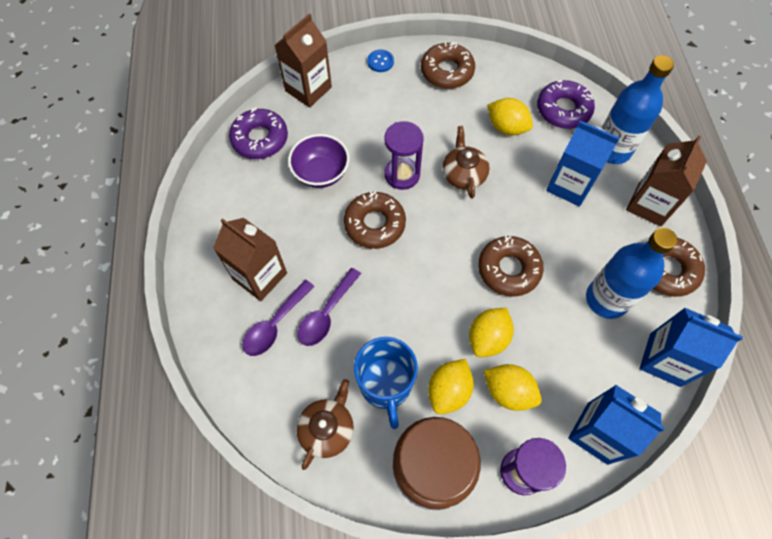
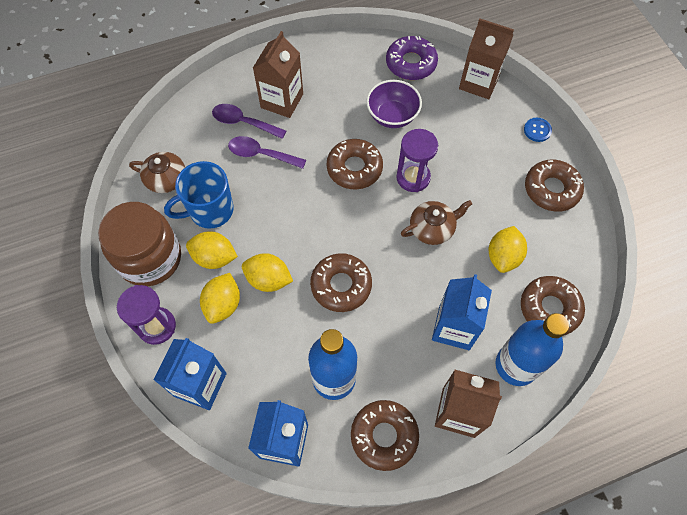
camera: 75 degrees right, 0 degrees up
(563, 110) = (549, 308): purple donut -> brown donut

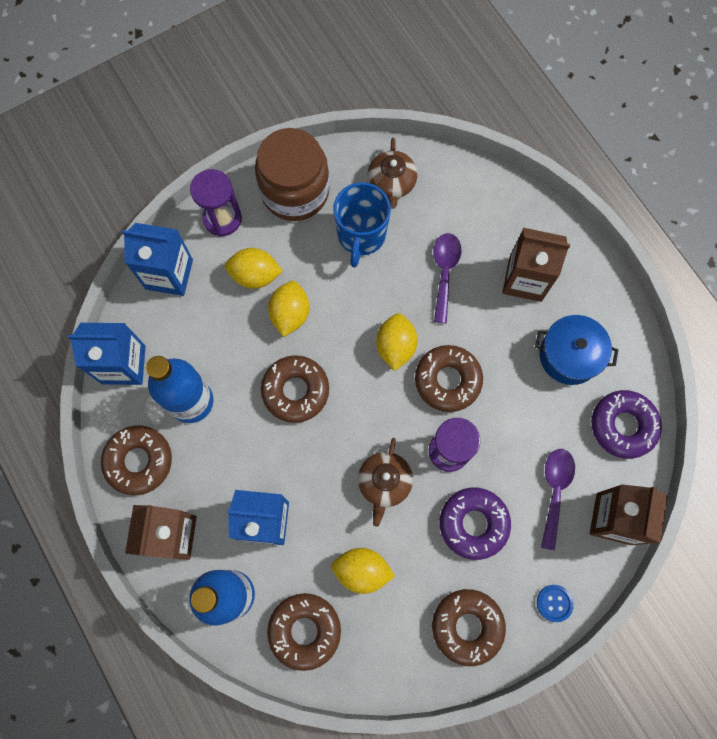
camera: 80 degrees right, 10 degrees up
(210, 211) = (361, 236): blue mug -> blue mug turned 135 degrees counterclockwise
(214, 258) = (306, 254): yellow lemon -> yellow lemon (395, 346)
(243, 122) = (484, 243): purple spoon -> purple spoon (554, 491)
(350, 85) = (569, 355): none -> blue pot
(392, 116) = (533, 413): purple bowl -> none
(432, 228) = (384, 482): brown teapot -> brown teapot turned 45 degrees clockwise
(473, 171) = (473, 523): none -> purple donut

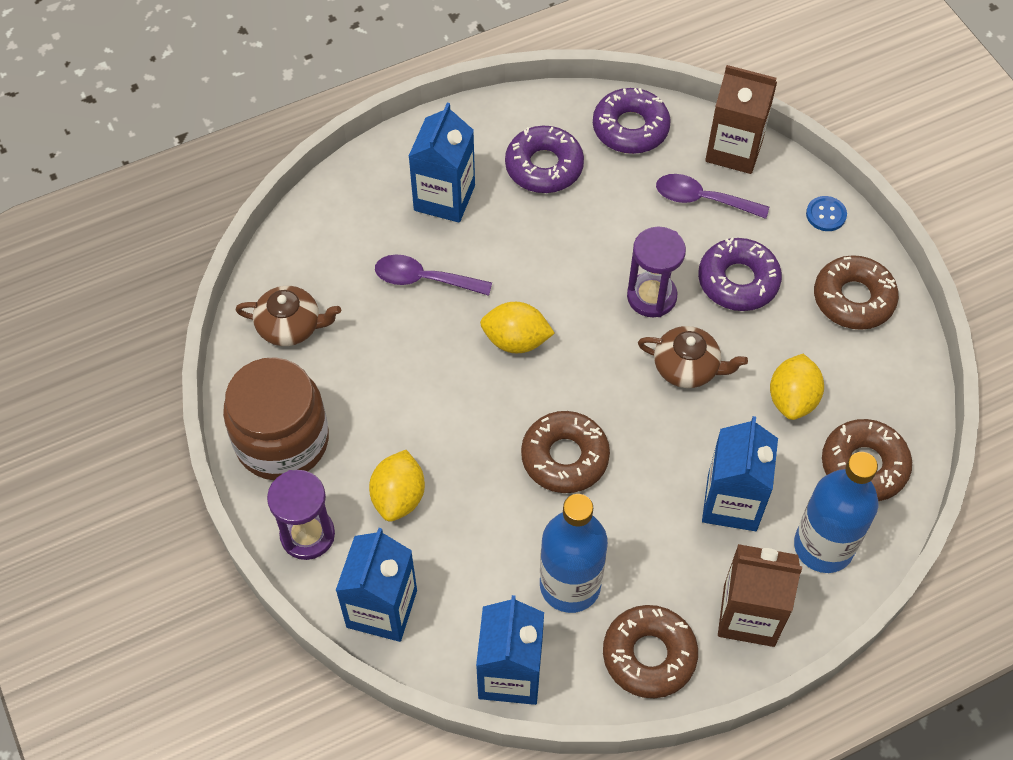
camera: 85 degrees left, 15 degrees down
(290, 314) = (459, 457): yellow lemon -> none
(361, 236) = (360, 366): blue mug -> none
(447, 380) = (564, 289): brown donut -> none
(525, 279) = (444, 198): brown carton -> blue carton
(569, 355) = (544, 166): blue pot -> purple donut

